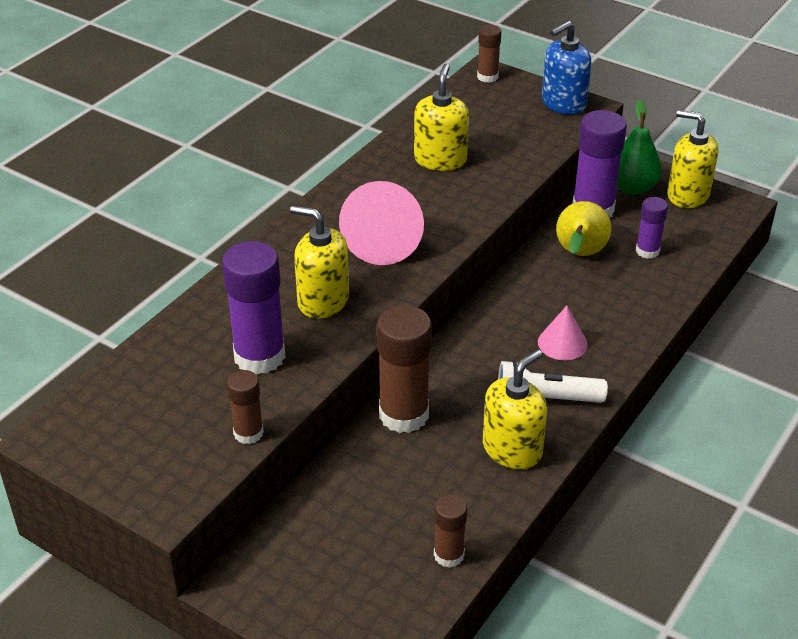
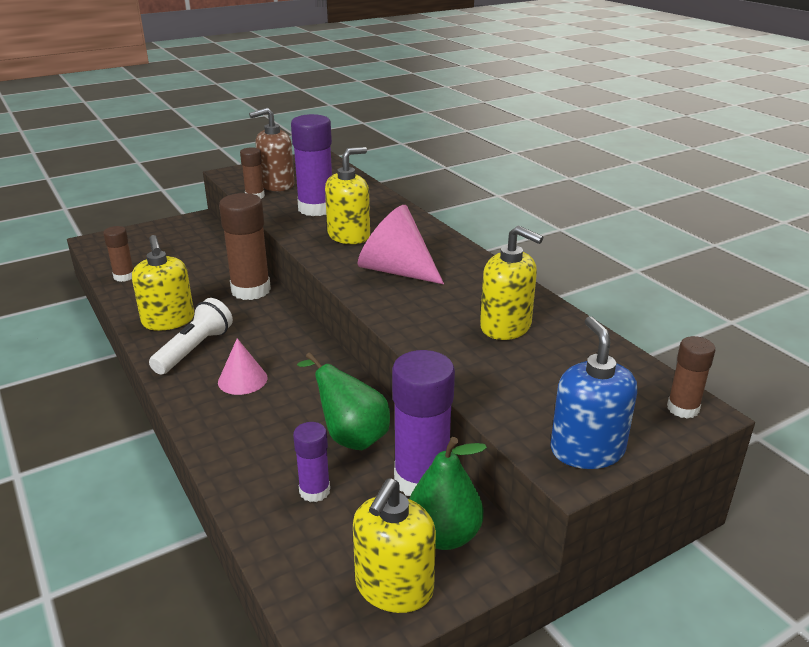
camera: 115 degrees right, 10 degrees down
(194, 430) = (277, 185): none -> brown soap dispenser
(579, 254) = (351, 437): yellow pear -> green pear
(687, 195) = (394, 587): yellow soap dispenser -> yellow soap dispenser turned 150 degrees clockwise

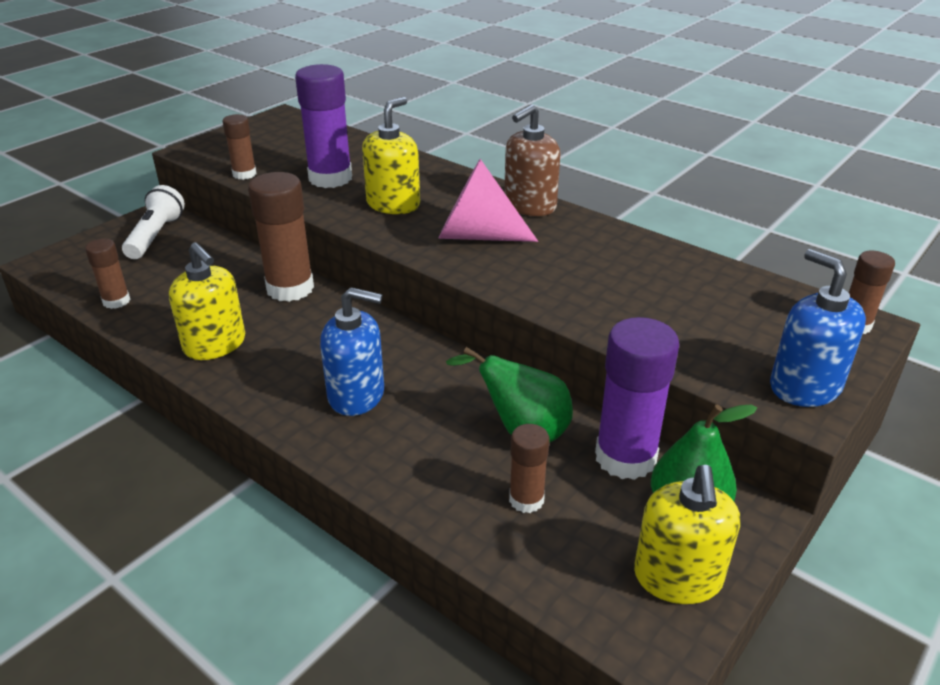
camera: 20 degrees left, 5 degrees up
(195, 349) = (273, 372): white flashlight -> white flashlight (156, 236)
(242, 380) = (356, 395): pink cone -> blue soap dispenser
(277, 185) = (260, 156): brown soap dispenser -> brown soap dispenser (529, 206)
(314, 491) = (526, 500): purple glue stick -> brown glue stick
(506, 327) = (635, 276): yellow soap dispenser -> none

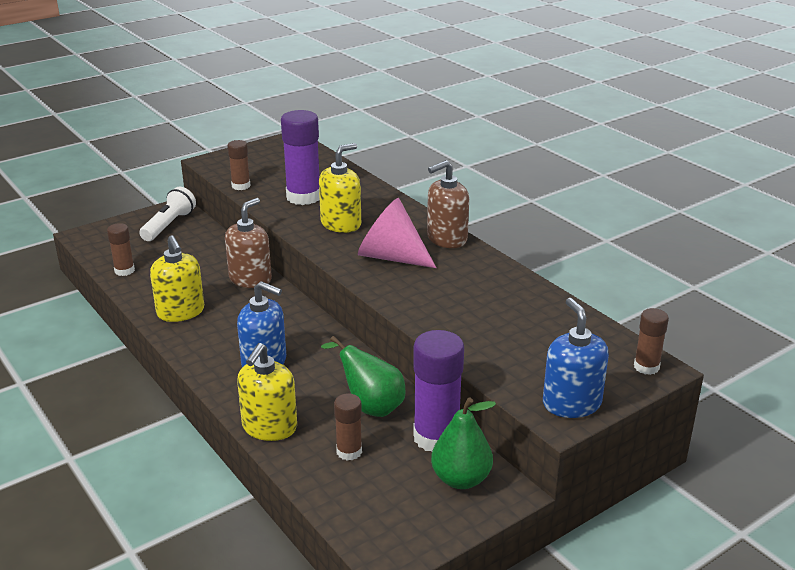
camera: 15 degrees right, 5 degrees down
(290, 288) = (250, 279): brown glue stick -> brown soap dispenser
(677, 577) = (427, 519): yellow soap dispenser -> yellow soap dispenser (269, 427)

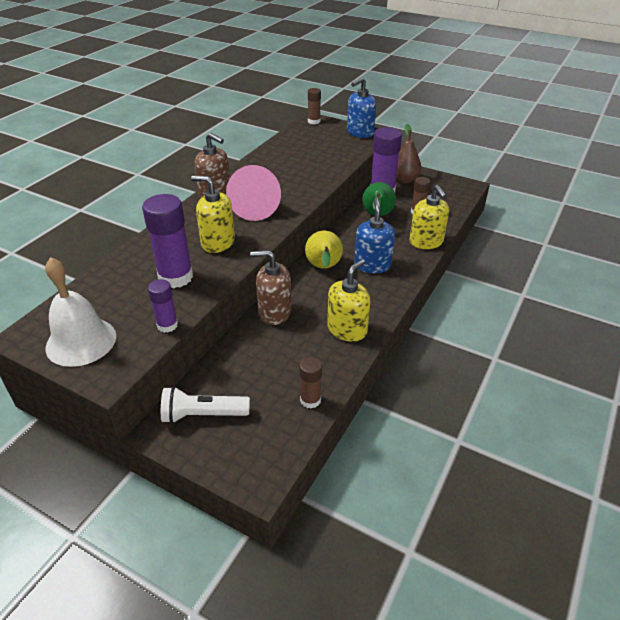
camera: 115 degrees left, 10 degrees up
(241, 186) = (167, 325): brown glue stick -> purple glue stick
(260, 156) = (81, 341): none -> white bell
(269, 427) = (426, 242): yellow soap dispenser -> yellow soap dispenser turned 75 degrees clockwise
(293, 327) = (323, 267): none -> yellow pear
(461, 479) = (404, 180): green pear -> brown pear

